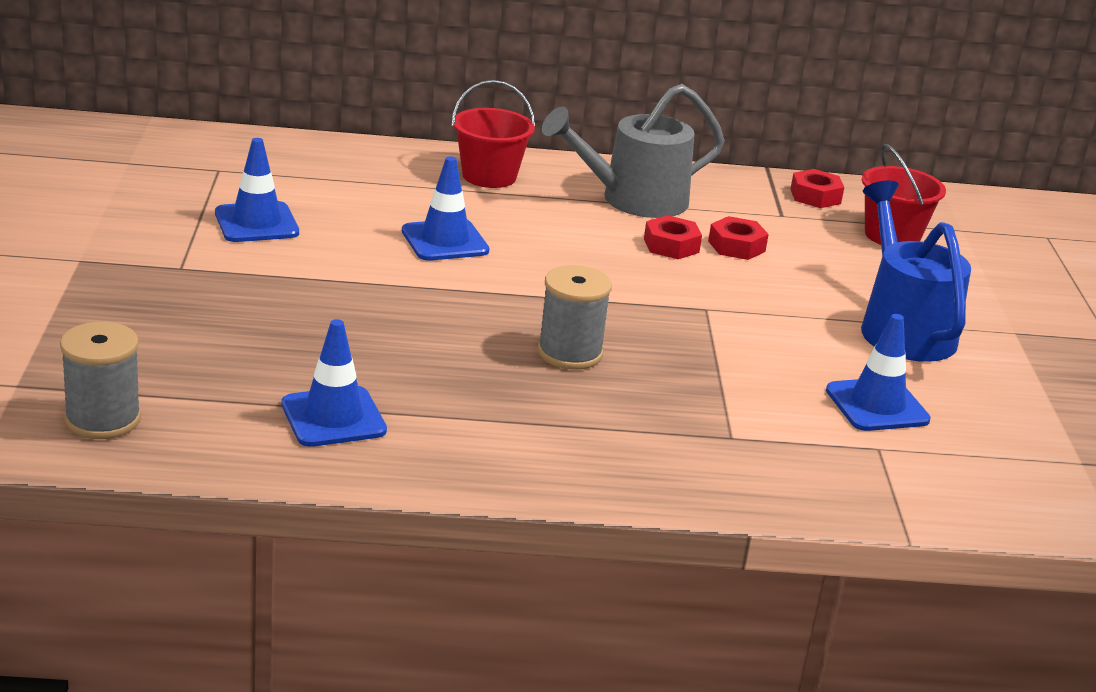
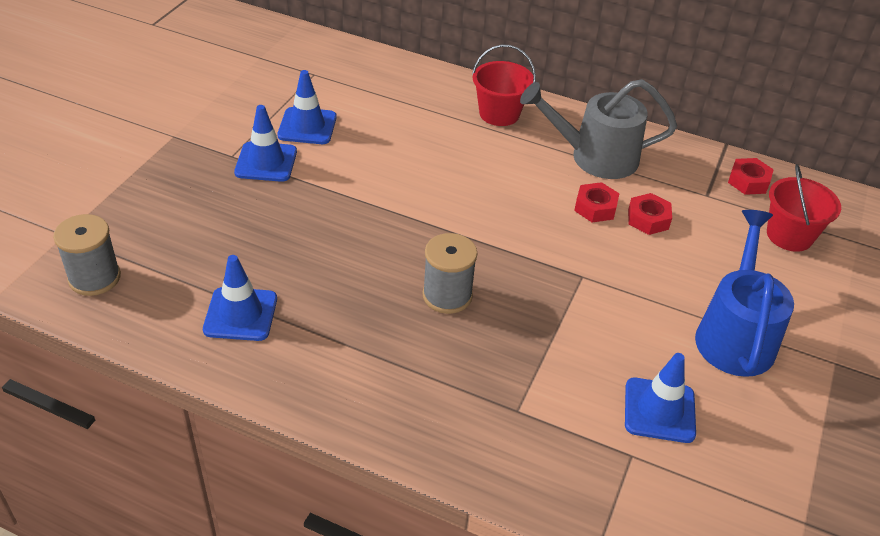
camera: 25 degrees right, 15 degrees up
(445, 241) = (426, 168): blue traffic cone -> blue traffic cone (266, 162)

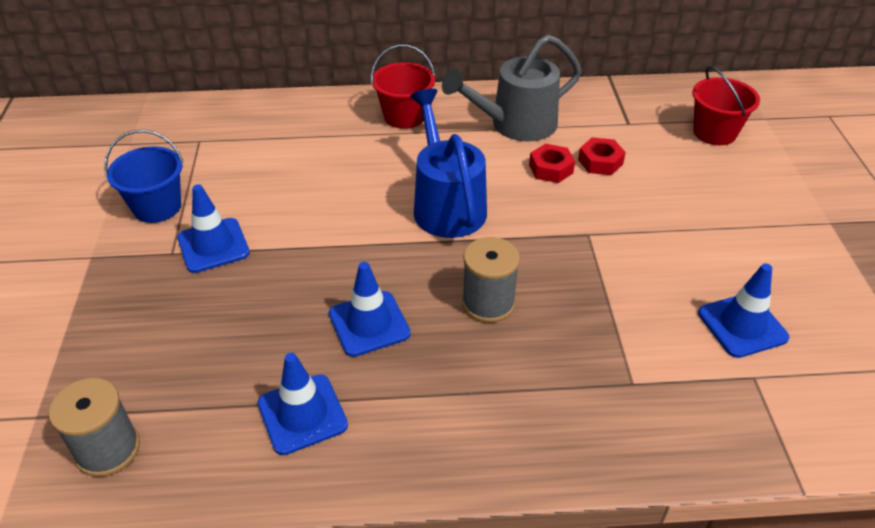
camera: 25 degrees left, 0 degrees up
(246, 116) = (157, 207): none -> blue bucket
(307, 126) = (230, 194): blue traffic cone -> blue traffic cone (369, 324)
(735, 334) = (743, 232): blue watering can -> blue watering can (446, 204)
(748, 181) = (650, 100): red nut -> none

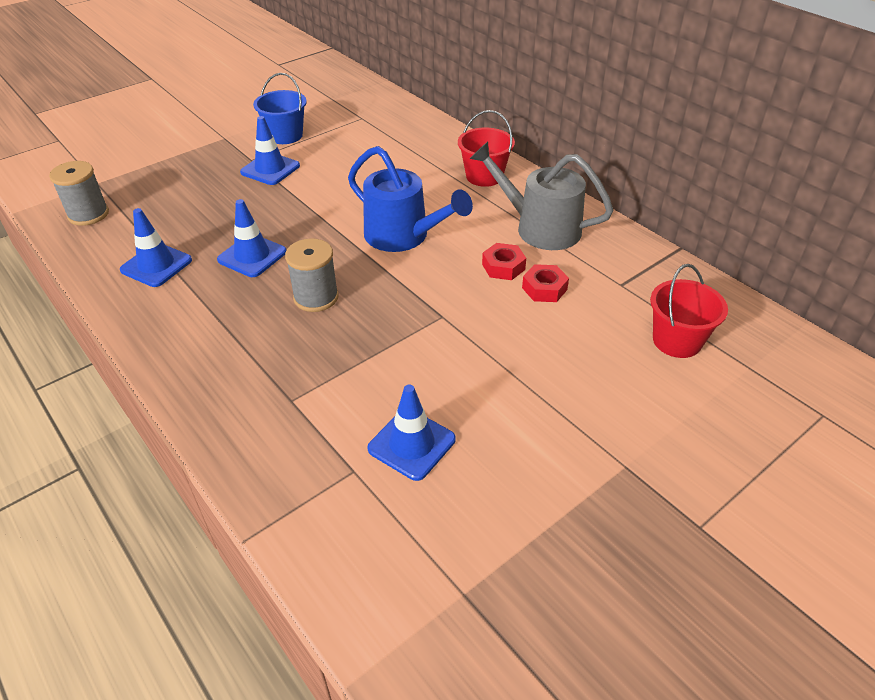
camera: 55 degrees right, 0 degrees up
(446, 204) = (403, 236): blue watering can -> blue watering can turned 90 degrees clockwise

